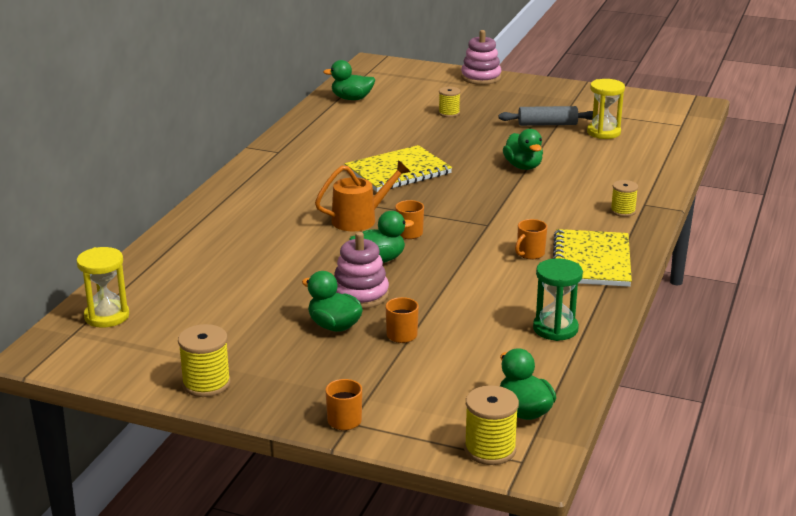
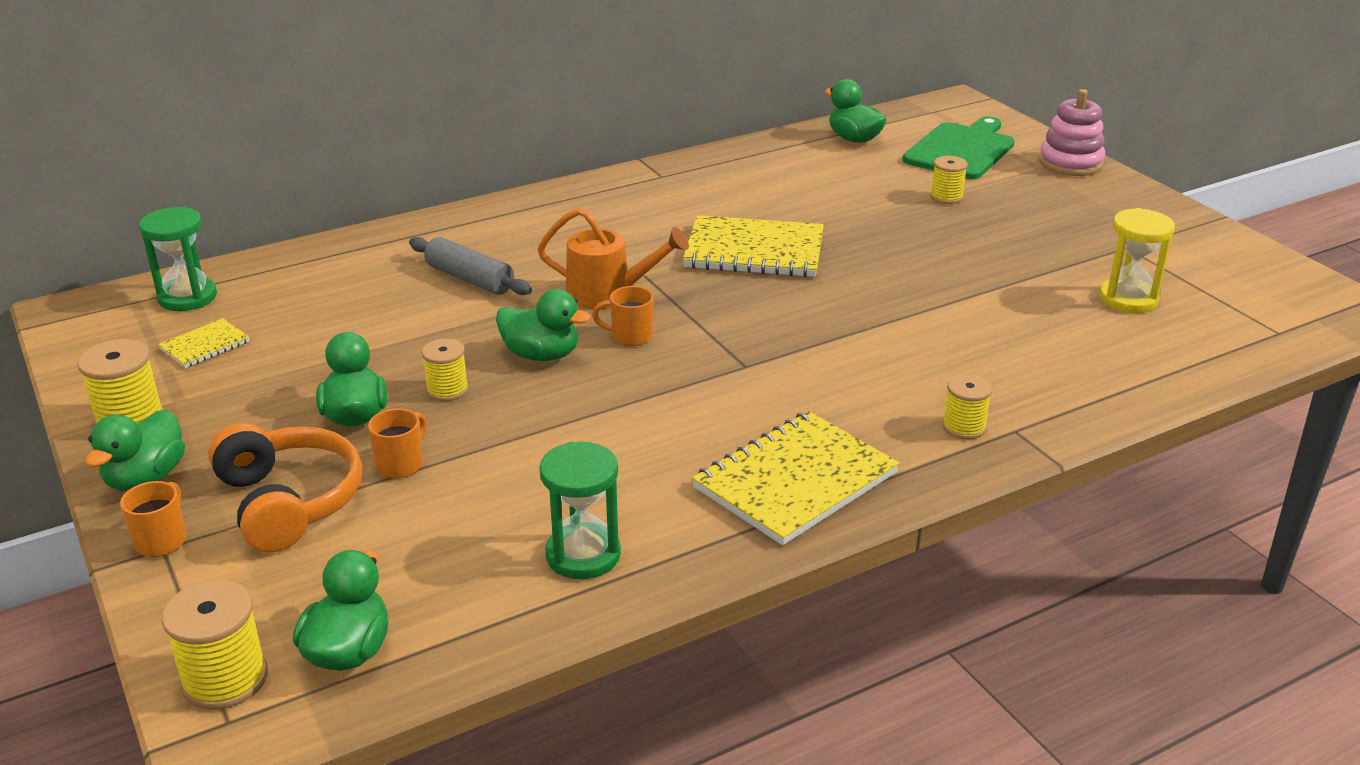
camera: 40 degrees right, 5 degrees up
(107, 316) = (187, 297): yellow hourglass -> green hourglass
(174, 333) = (205, 345): none -> yellow notebook
(360, 295) = (447, 390): pink stacking toy -> yellow spool
(376, 375) = (289, 502): none -> orange headphones
(417, 87) = (961, 150): none -> green cutting board
(523, 166) = (926, 305): green duck -> green duck (146, 478)
(530, 254) = (730, 431): orange mug -> none
(547, 124) = (1060, 258): grey rolling pin -> grey rolling pin (470, 279)

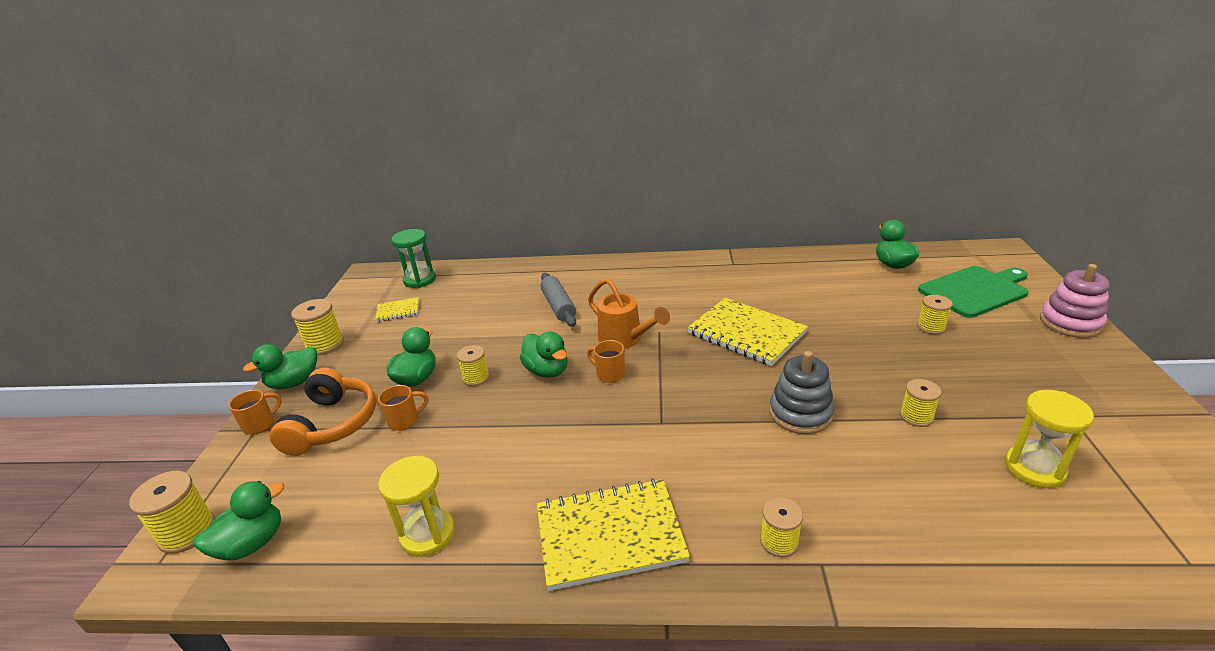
camera: 35 degrees right, 0 degrees up
(583, 555) = (427, 534): green hourglass -> yellow hourglass
(886, 314) = (800, 413): none -> grey stacking toy
(998, 285) = (916, 416): none -> yellow spool

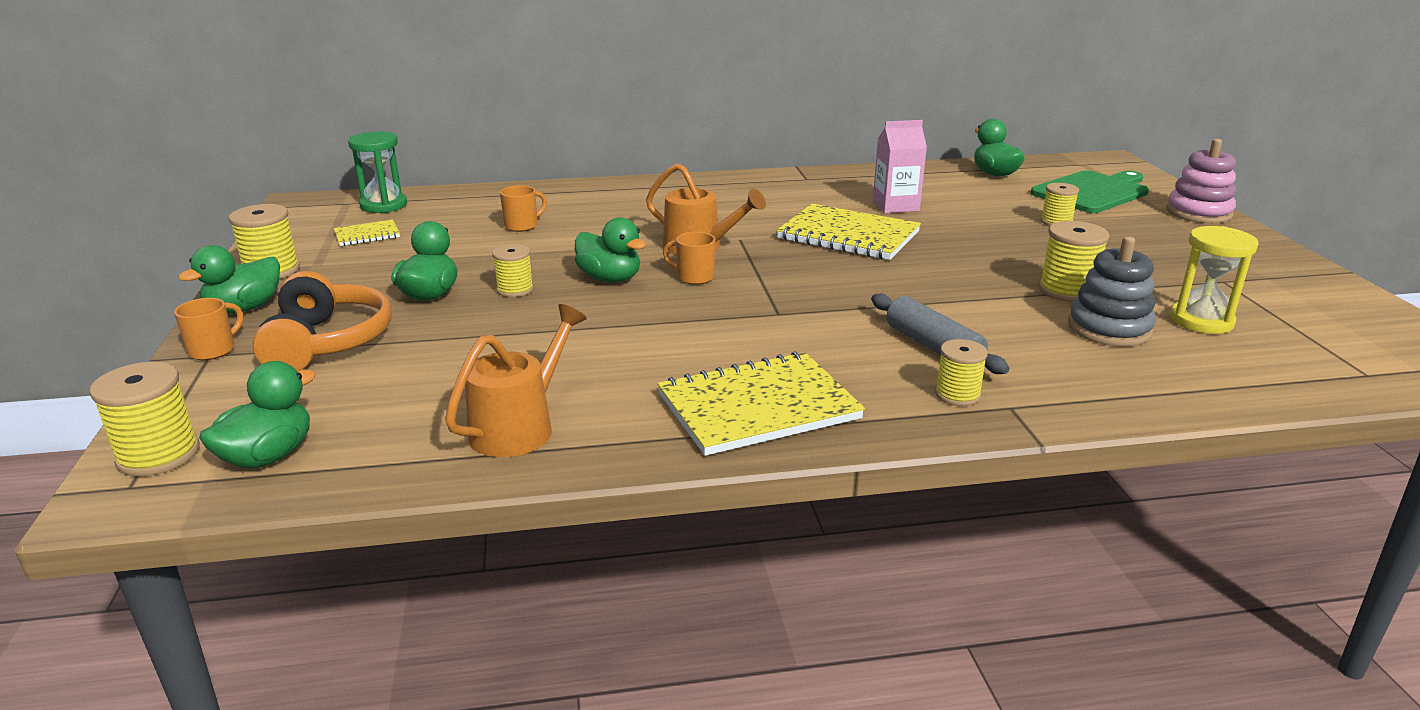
camera: 15 degrees left, 5 degrees down
(404, 421) = (433, 333): orange mug -> orange mug (522, 226)
(427, 534) = (520, 426): yellow hourglass -> orange watering can
(558, 306) = (597, 222): grey rolling pin -> grey rolling pin (933, 347)
(796, 300) = (895, 206): none -> pink carton
(800, 413) = (939, 296): grey stacking toy -> grey stacking toy (1109, 328)
(916, 416) = (1067, 291): yellow spool -> yellow spool, size x1.52

